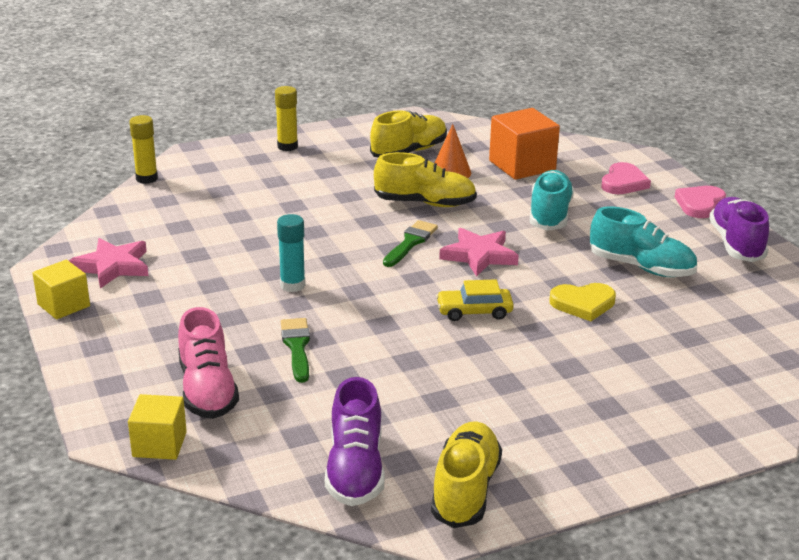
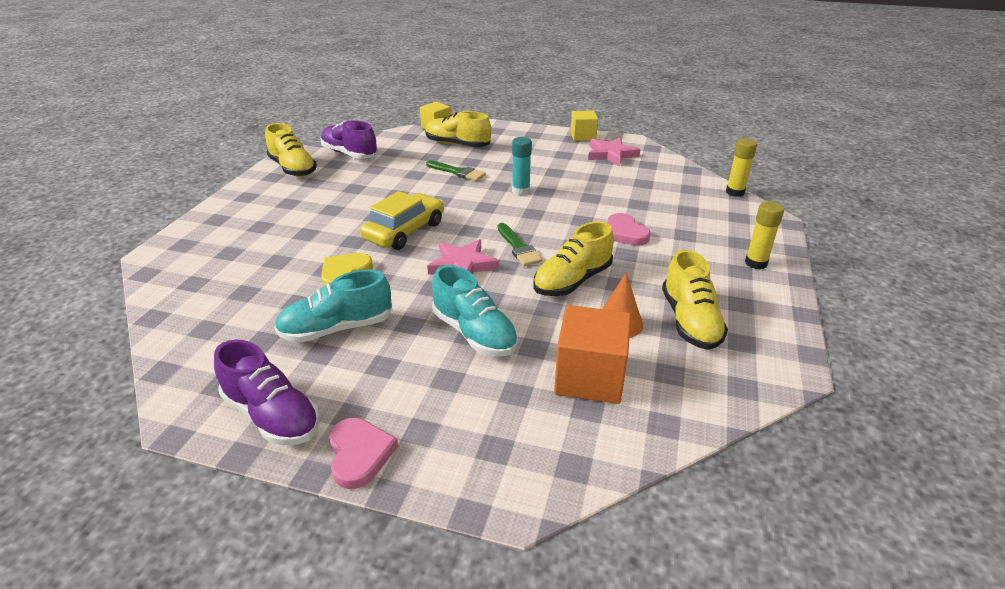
camera: 130 degrees right, 5 degrees up
(207, 390) = (457, 145): pink shoe -> yellow shoe
(474, 311) = (404, 231): yellow car -> yellow car, size x1.55
(623, 183) = (472, 428): pink heart -> pink heart (624, 233)

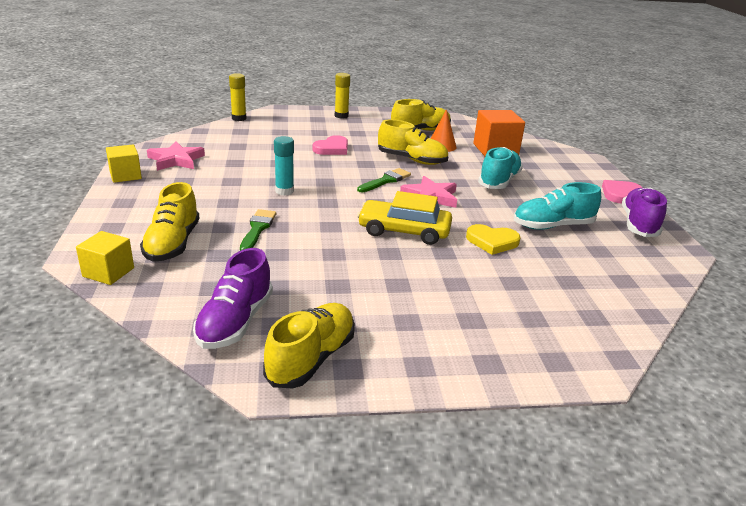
camera: 115 degrees left, 5 degrees down
(336, 329) = (552, 226): turquoise shoe -> turquoise shoe turned 120 degrees clockwise

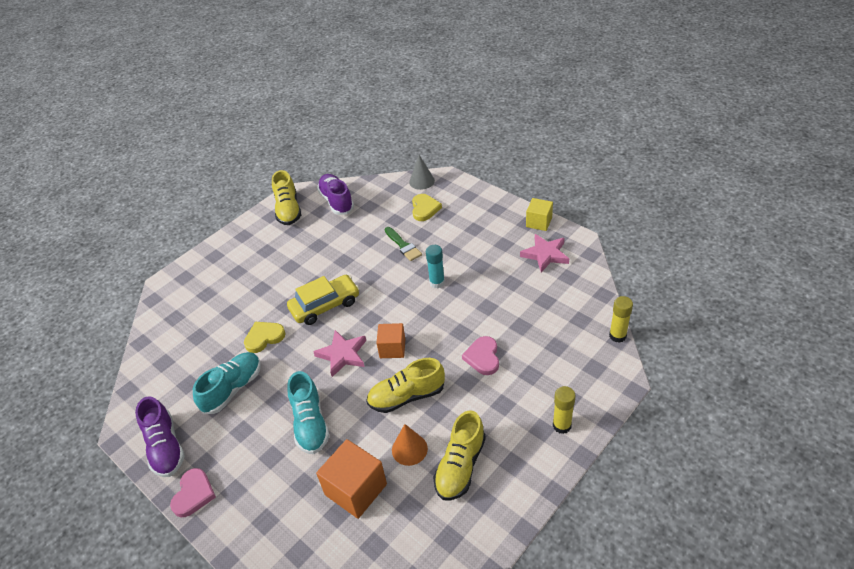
camera: 145 degrees right, 15 degrees up
(108, 272) = (421, 181): yellow cube -> grey cone
(172, 244) = (424, 209): yellow shoe -> yellow heart
(386, 180) = (392, 348): green brush -> orange cube

